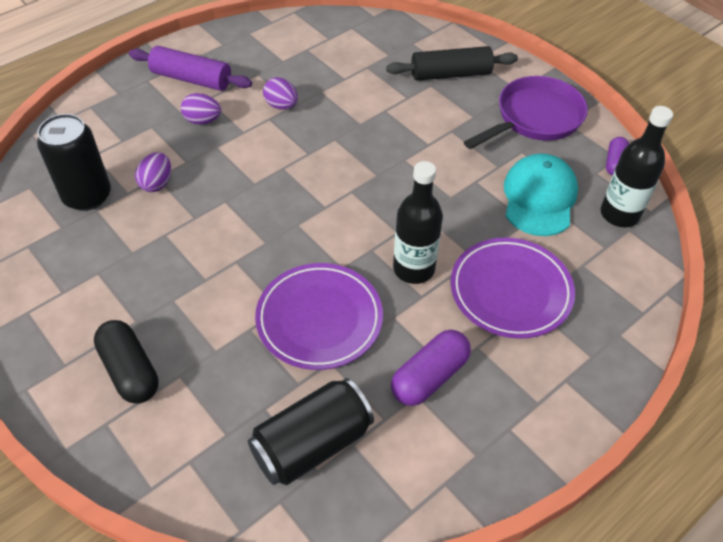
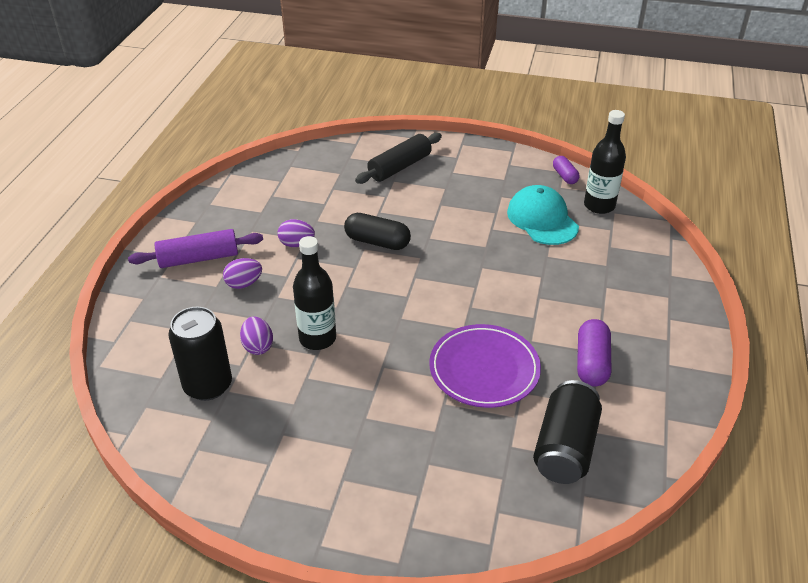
camera: 35 degrees left, 10 degrees down
(130, 371) = (387, 482): black capsule -> black capsule (377, 242)
(413, 269) = (511, 304): black bottle -> black bottle (317, 338)
(510, 291) = (584, 284): purple plate -> none
(535, 118) = (487, 171): purple pan -> none

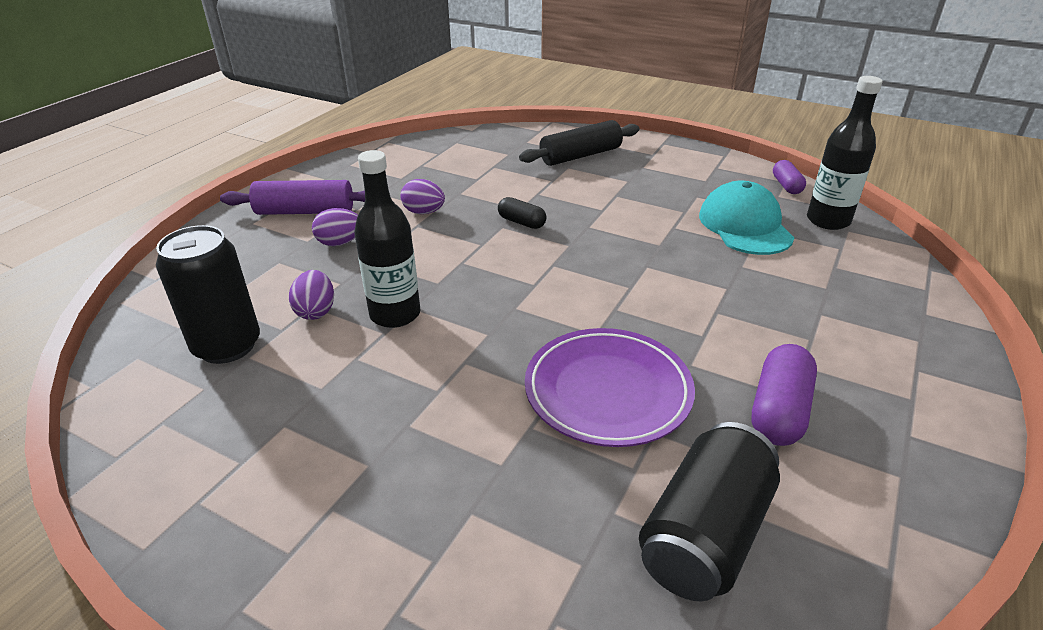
camera: 15 degrees right, 5 degrees down
(377, 242) = (521, 222): black capsule -> black capsule, size x0.62

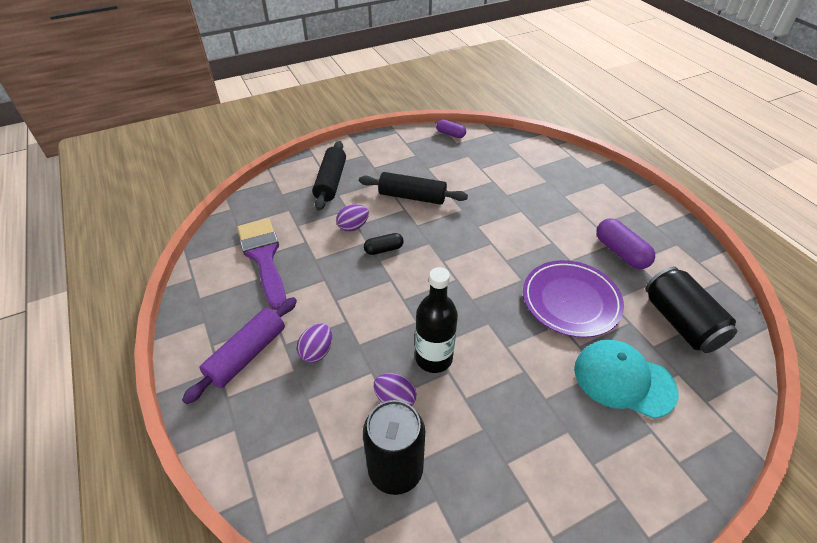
camera: 55 degrees left, 10 degrees up
(424, 212) = (322, 288): purple egg -> purple egg (353, 227)
(430, 169) = (263, 257): none -> purple brush
(630, 206) = (412, 196): none -> black rolling pin
(745, 226) = (473, 171): turquoise cap -> turquoise cap (623, 380)
(828, 221) = (494, 144): black bottle -> none

